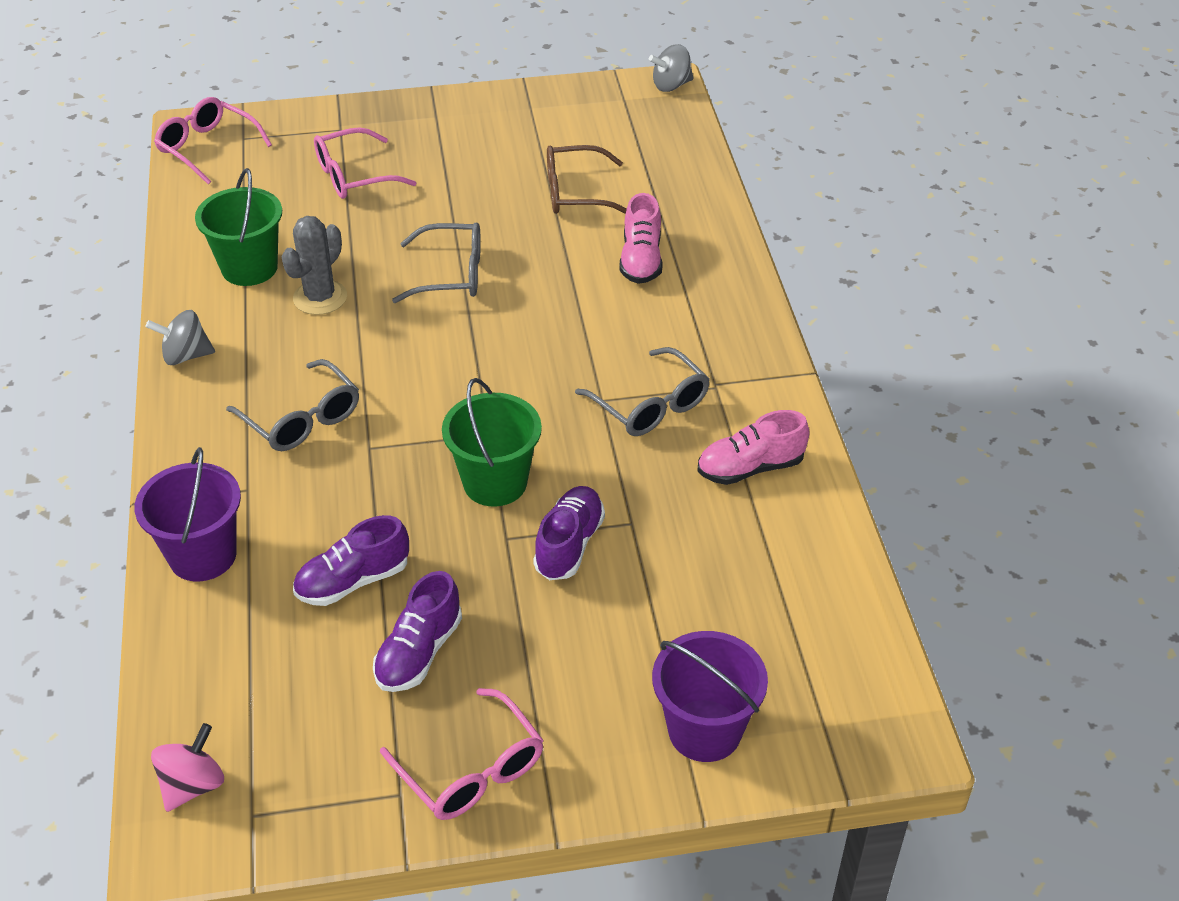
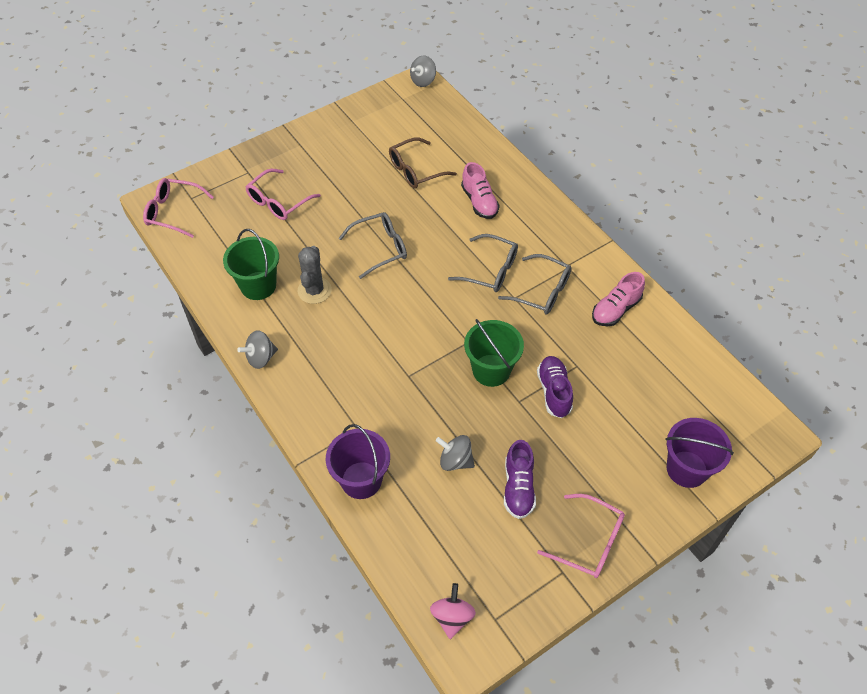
camera: 25 degrees left, 10 degrees up
(302, 419) = (358, 373): grey glasses -> grey glasses (490, 270)
(353, 581) = (455, 460): purple shoe -> grey spinning top

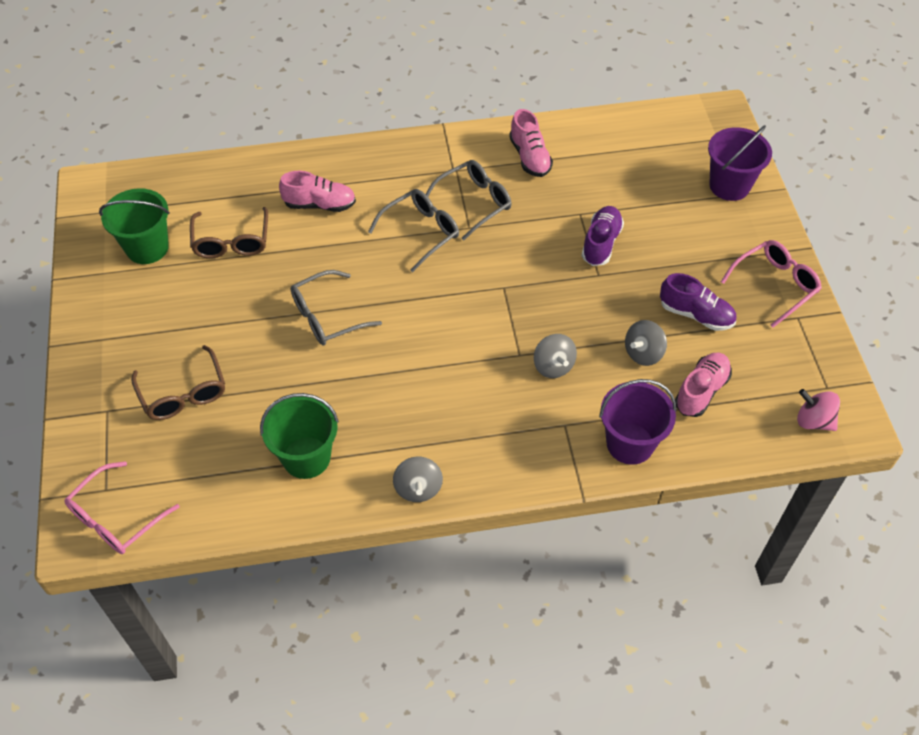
camera: 65 degrees left, 0 degrees up
(278, 202) = (183, 393): pink glasses -> brown glasses
(314, 290) = (350, 401): grey cactus -> none
(380, 248) = (327, 317): grey glasses -> grey glasses turned 120 degrees counterclockwise
(423, 81) = (92, 182): grey spinning top -> grey spinning top (553, 366)
(438, 516) = (701, 391): none -> pink shoe
(491, 370) = (549, 282): green bucket -> green bucket (147, 248)
(554, 392) = (601, 243): purple shoe -> purple shoe turned 90 degrees clockwise

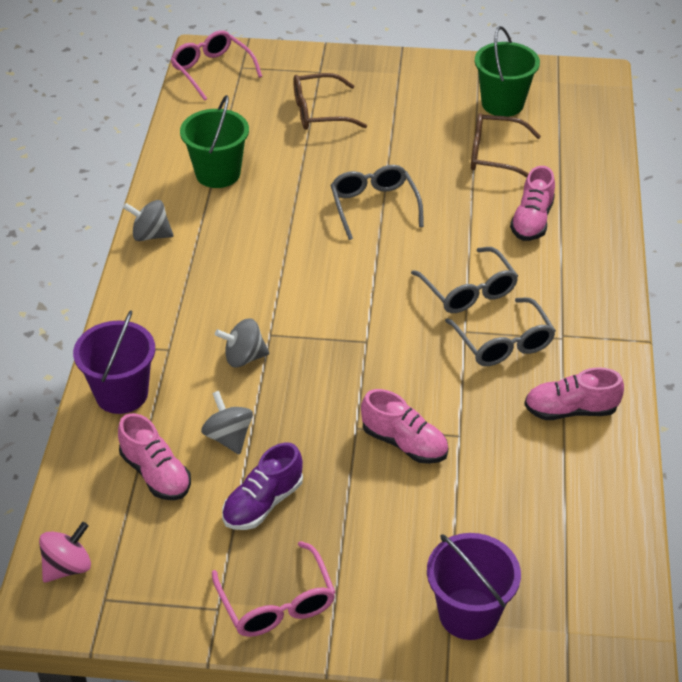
camera: 105 degrees right, 10 degrees down
(601, 243) = (404, 443): purple shoe -> pink shoe

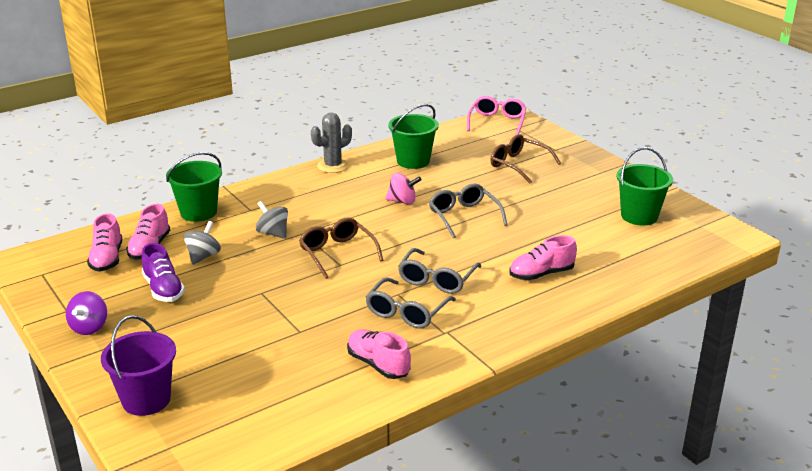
camera: 50 degrees right, 15 degrees down
(68, 567) = (55, 254): pink spinning top -> pink spinning top (402, 201)
(121, 394) = (198, 212): purple bucket -> green bucket
(150, 235) = (333, 166): grey spinning top -> grey cactus
(263, 503) = (163, 289): purple shoe -> purple shoe turned 120 degrees counterclockwise
(277, 603) = (89, 327): pink glasses -> purple spinning top
(374, 206) = (463, 216): grey glasses -> grey glasses turned 60 degrees counterclockwise
(404, 443) = (268, 314): pink shoe -> pink shoe (107, 259)
(494, 155) = (582, 234): brown glasses -> brown glasses (337, 253)

